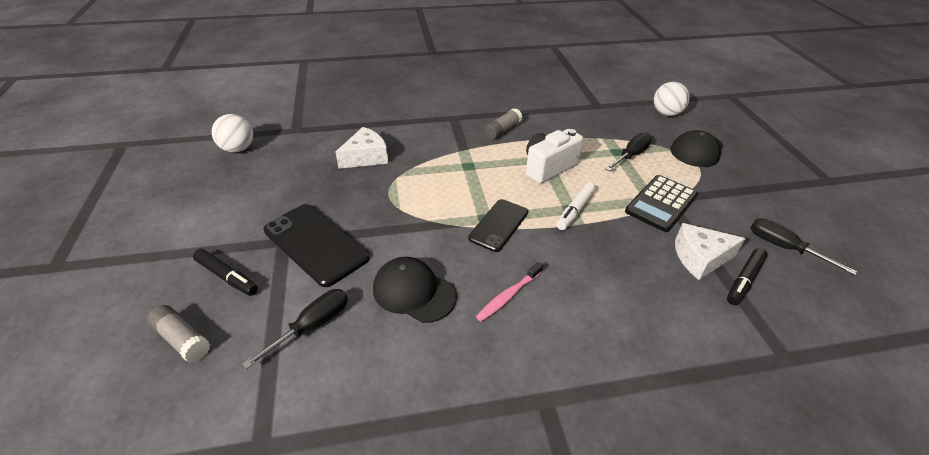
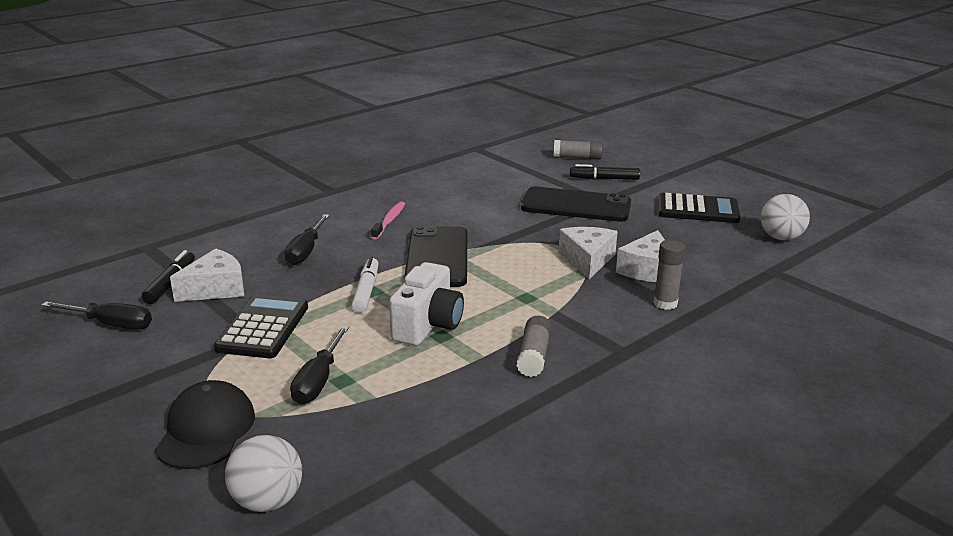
camera: 150 degrees right, 15 degrees down
(233, 196) = (697, 210): none -> black calculator
(313, 325) = (511, 178): black screwdriver -> black screwdriver (305, 251)
(392, 133) = (665, 303): none -> grey glue stick
(392, 180) = (587, 260): none -> white cheese
(414, 292) = (464, 205): black cap -> none
(499, 225) = (437, 257): black phone -> black phone, size x1.52

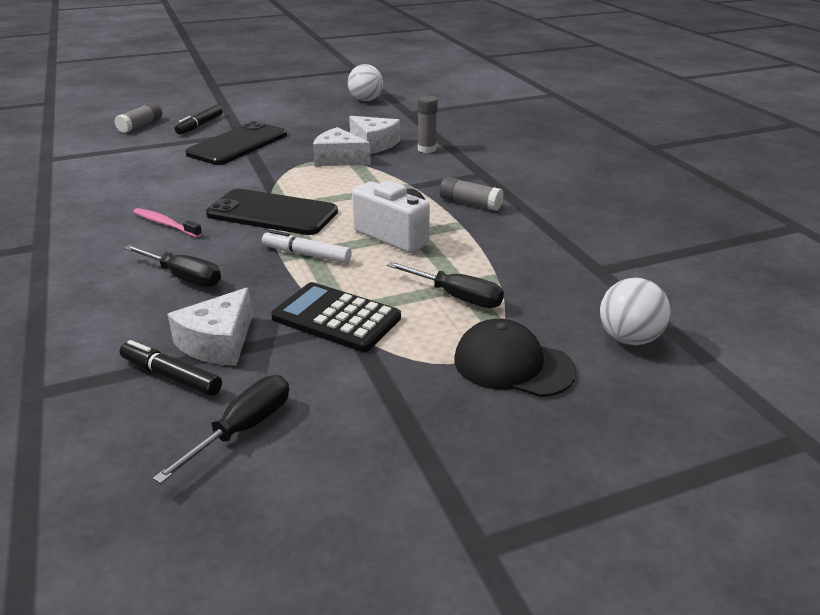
camera: 70 degrees left, 5 degrees up
(215, 288) = (218, 343): white cheese -> white cheese turned 135 degrees counterclockwise
(697, 210) = (296, 110): black calculator -> none

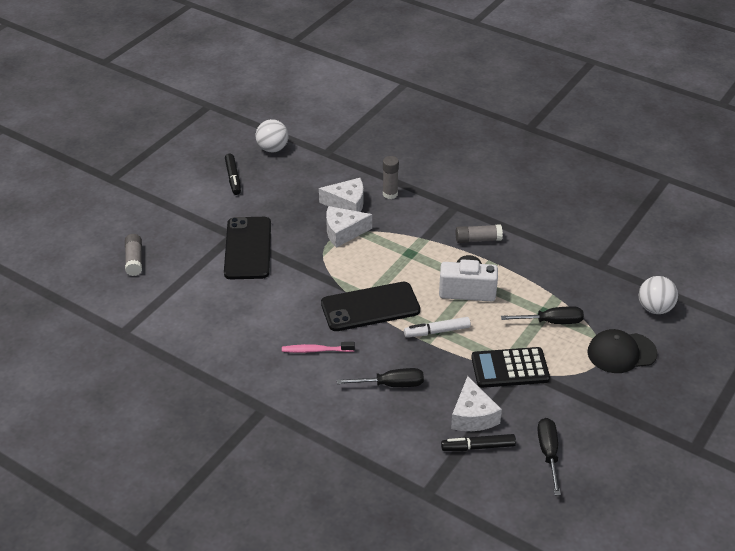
camera: 35 degrees left, 10 degrees up
(200, 125) = (184, 239): black marker -> black marker (233, 178)

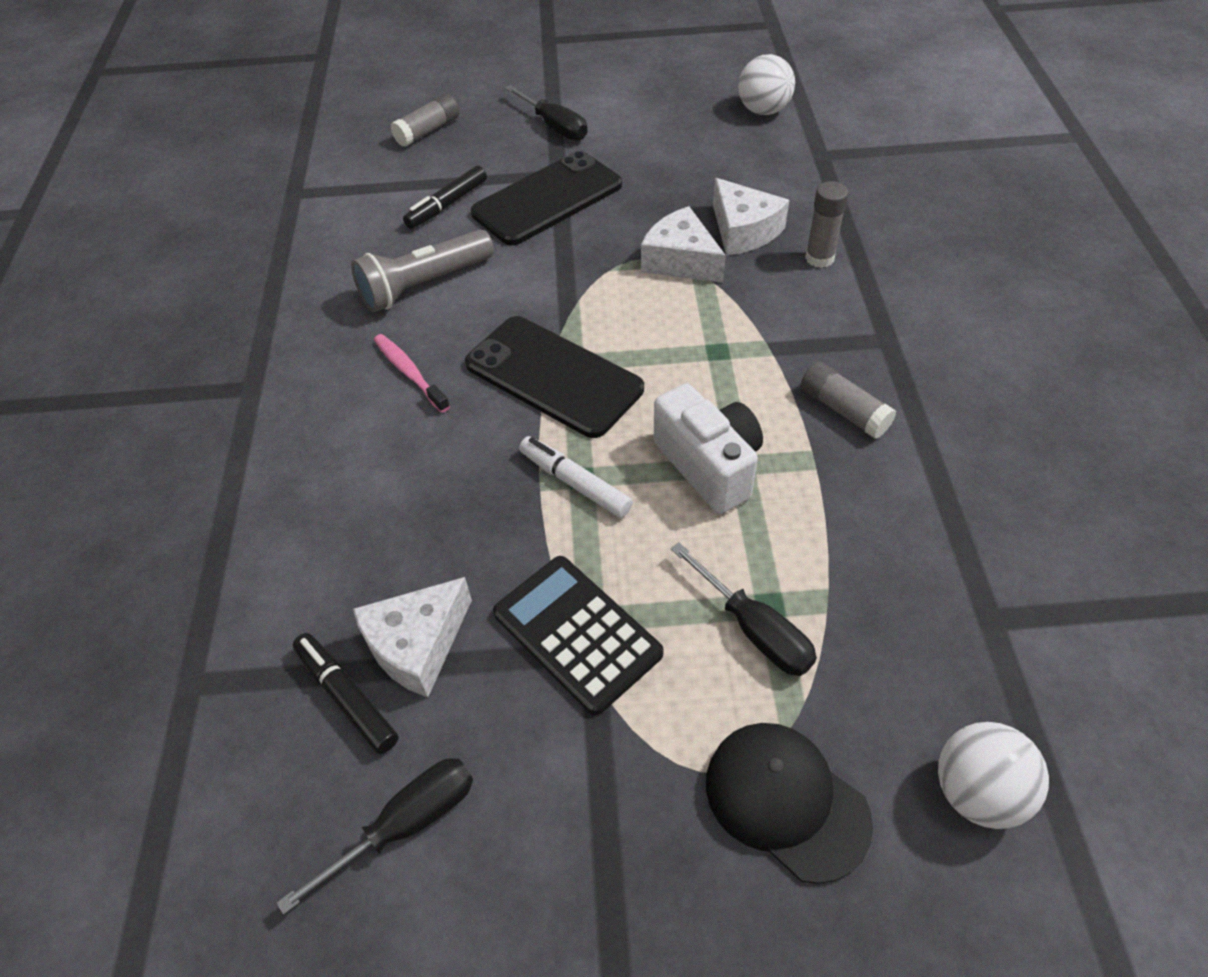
camera: 55 degrees right, 10 degrees up
(233, 178) = (665, 114): black marker -> black marker (447, 205)
(260, 318) = (424, 285): none -> grey flashlight
(392, 384) = (407, 497): black screwdriver -> black screwdriver (555, 127)

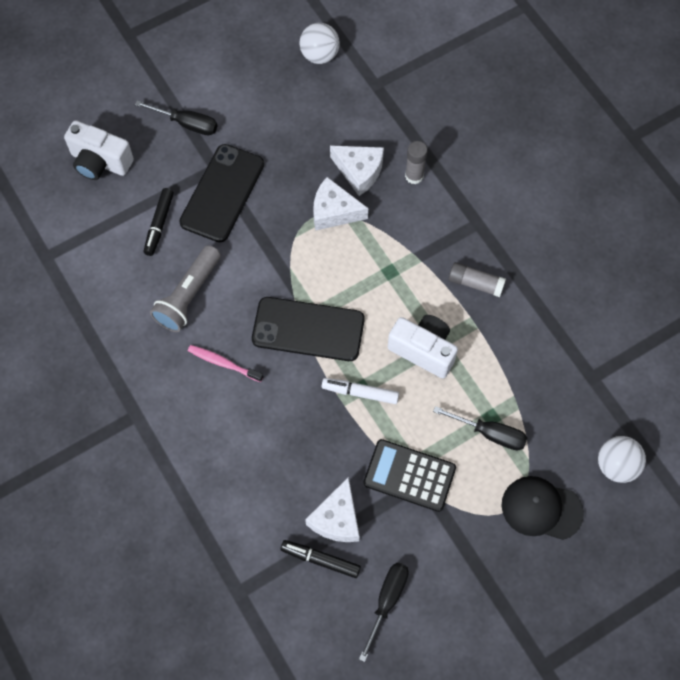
camera: 30 degrees left, 15 degrees up
(428, 131) = (100, 162): grey glue stick -> white camera

